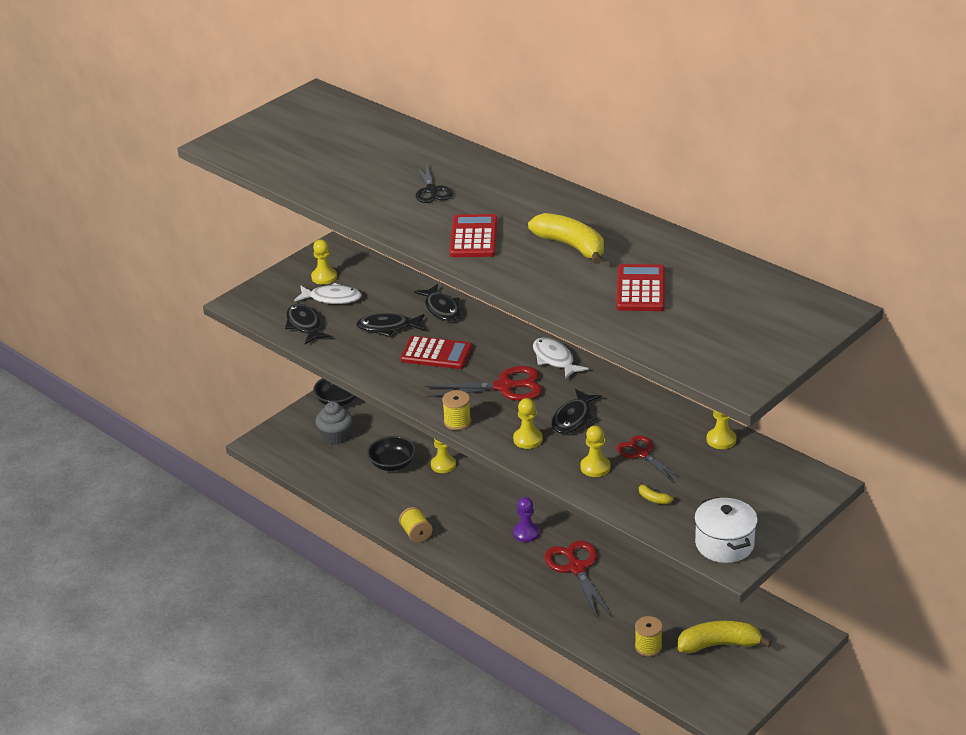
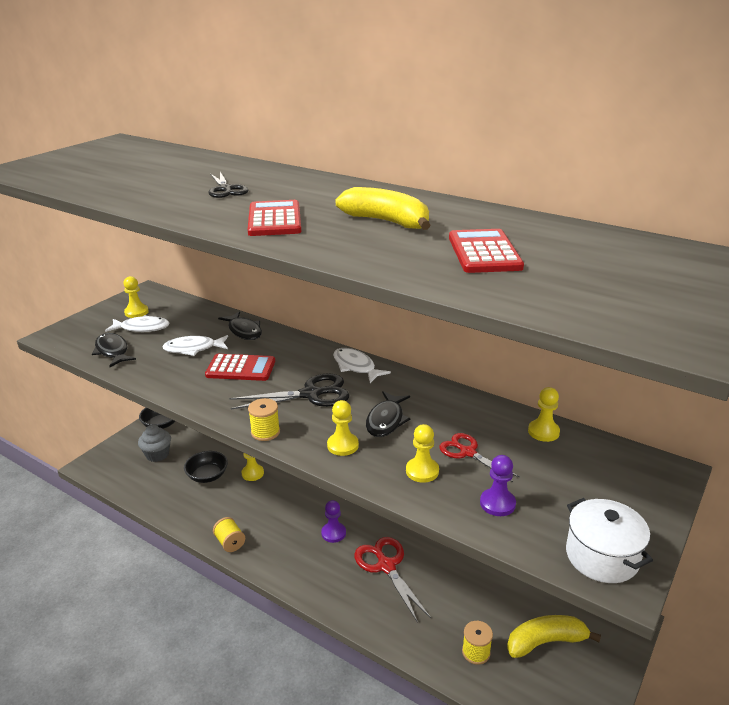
camera: 10 degrees left, 5 degrees down
(387, 328) = (193, 349): black fish -> white fish
(505, 387) = (311, 394): red scissors -> black scissors
(653, 499) = (497, 503): yellow banana -> purple pawn

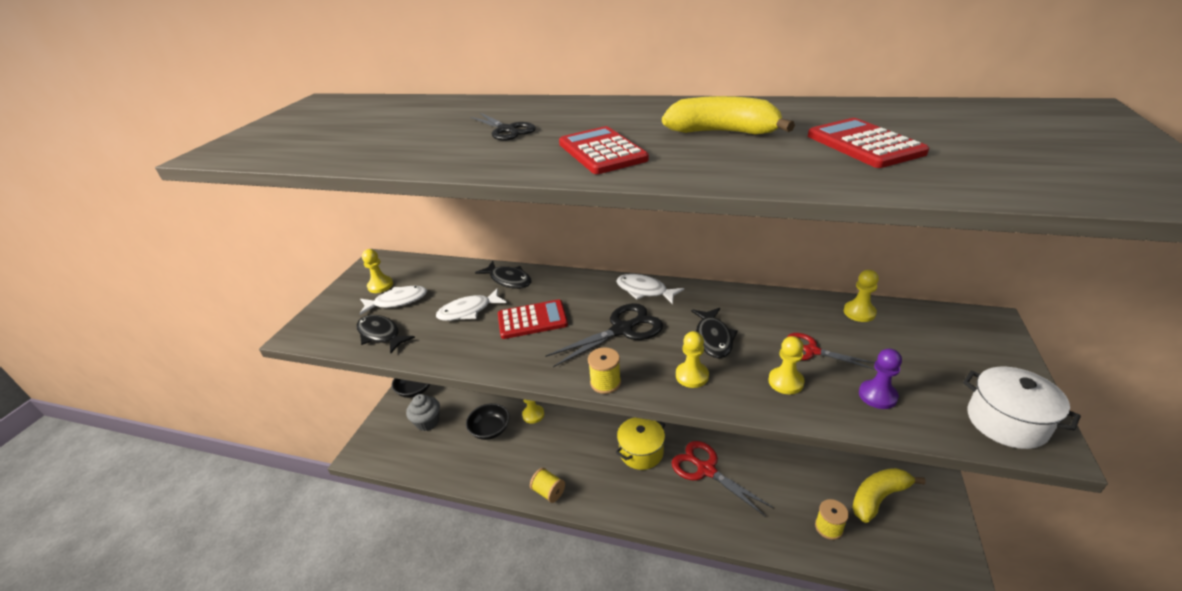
camera: 15 degrees left, 5 degrees up
(333, 533) = (641, 452): purple pawn -> yellow pot

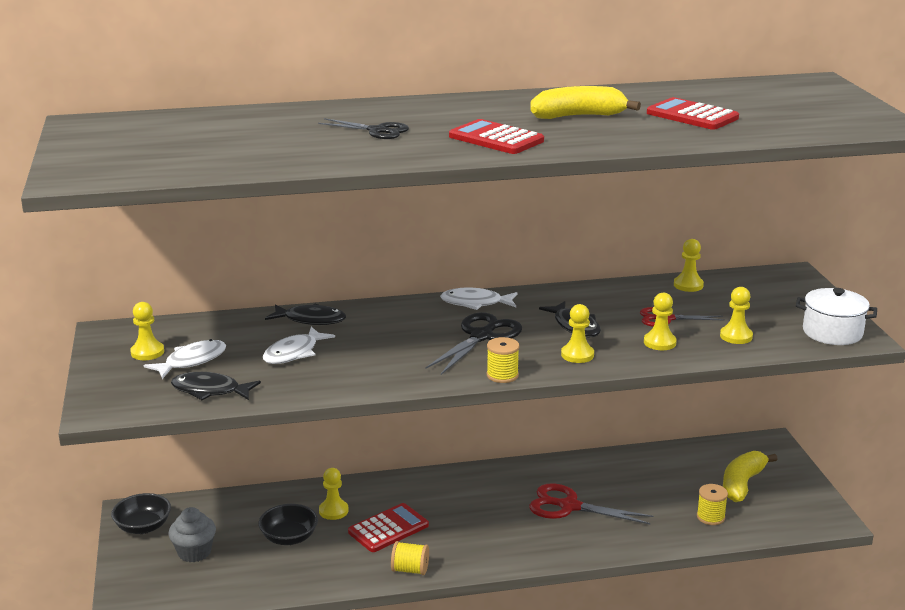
camera: 30 degrees left, 10 degrees down
(532, 320) = (378, 347): red calculator -> red calculator (388, 529)
(641, 452) = (490, 510): yellow pot -> none
(877, 395) = (736, 336): purple pawn -> yellow pawn

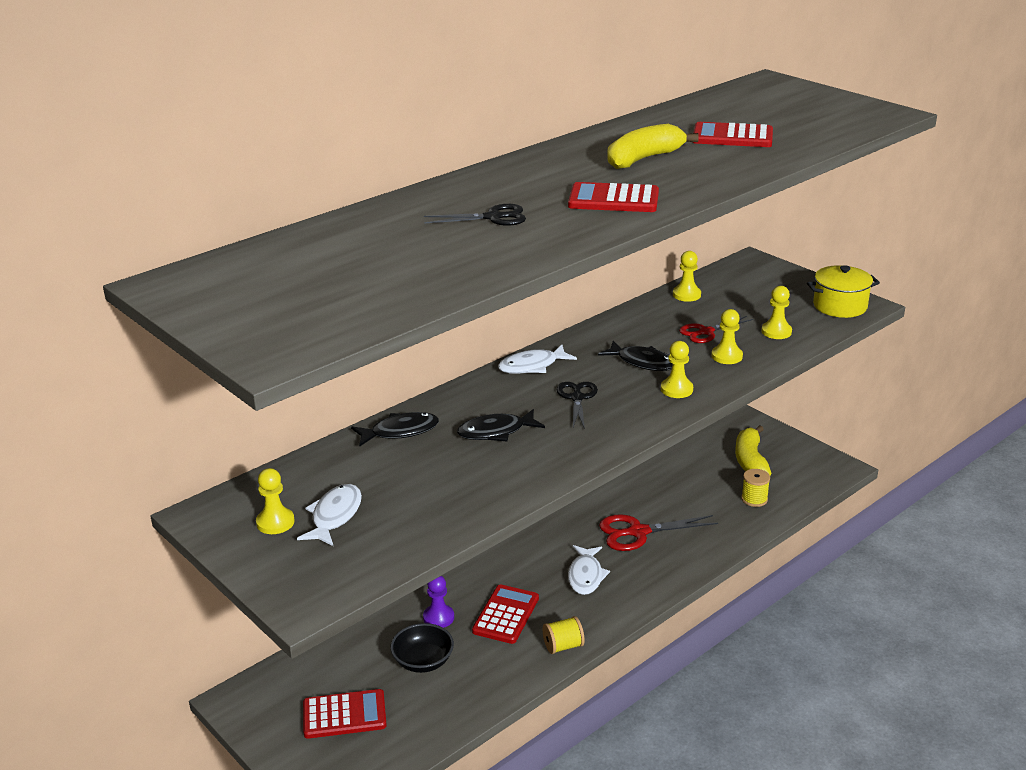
camera: 30 degrees left, 5 degrees up
(143, 527) = (264, 711): black bowl -> none
(194, 552) = (344, 715): grey cupcake -> red calculator
(210, 391) = (392, 541): black fish -> black fish (496, 432)
(294, 353) = (426, 472): white fish -> white fish (586, 576)
(333, 511) = (438, 617): yellow pawn -> purple pawn
(482, 336) = (577, 398): black scissors -> black scissors, size x0.65
(502, 375) = (639, 430): yellow spool -> none
(832, 332) = (840, 306): white pot -> yellow pot

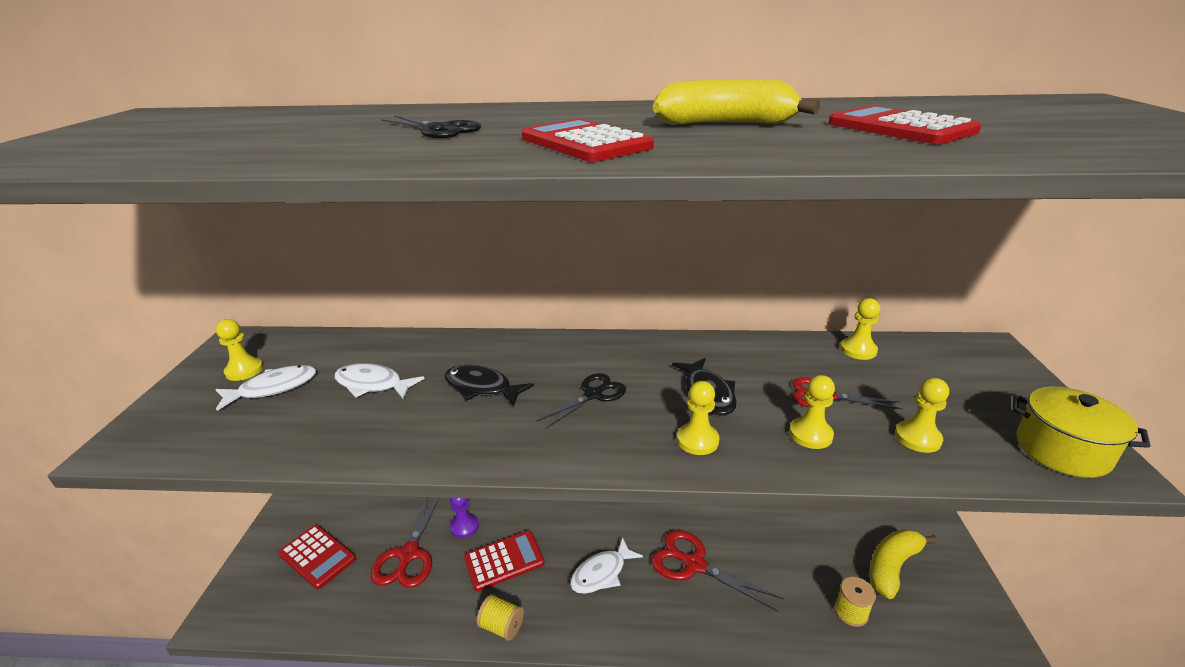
camera: 45 degrees right, 0 degrees up
(400, 432) = (429, 349): black fish -> none
(423, 661) = (408, 554): black bowl -> red scissors
(532, 366) = (607, 347): white fish -> white fish (372, 384)

